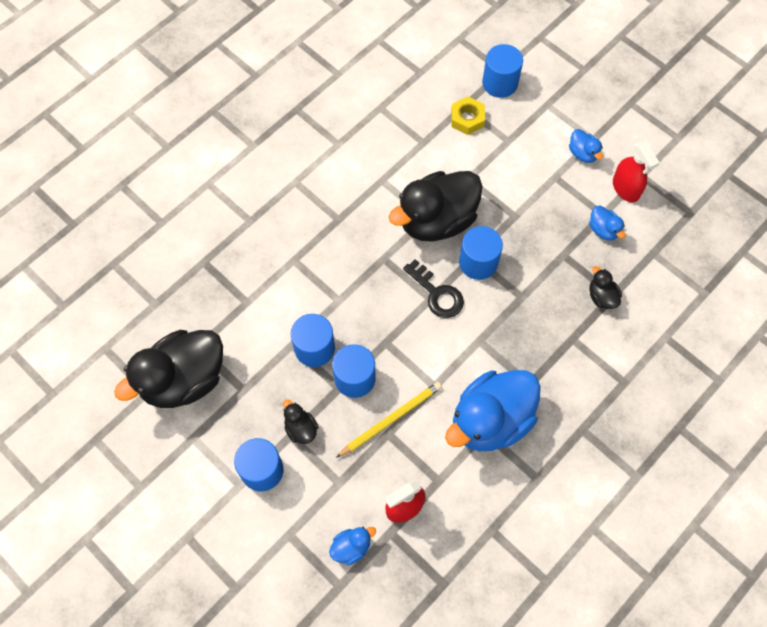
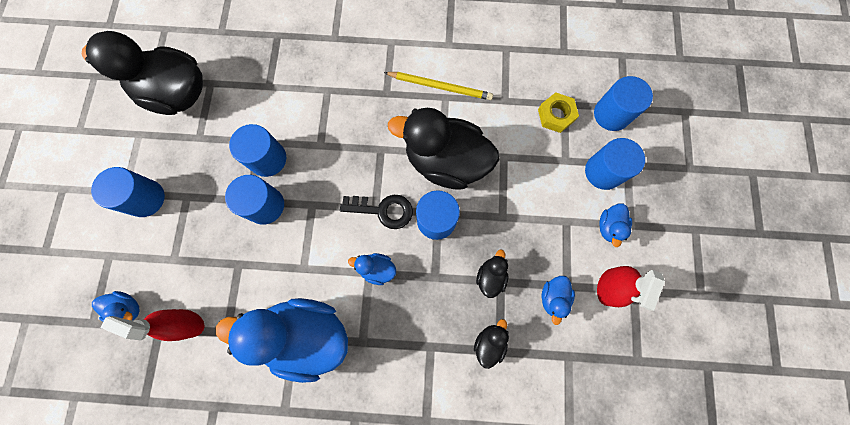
camera: 50 degrees right, 10 degrees up
(301, 428) = (197, 199): black duck -> black duck (490, 276)
(391, 419) = (251, 257): yellow pencil -> yellow pencil (440, 87)
(437, 294) = (383, 210): black key -> black key turned 90 degrees counterclockwise
(481, 332) = (377, 269): none -> blue duck
(539, 124) = (603, 171): none -> blue cylinder

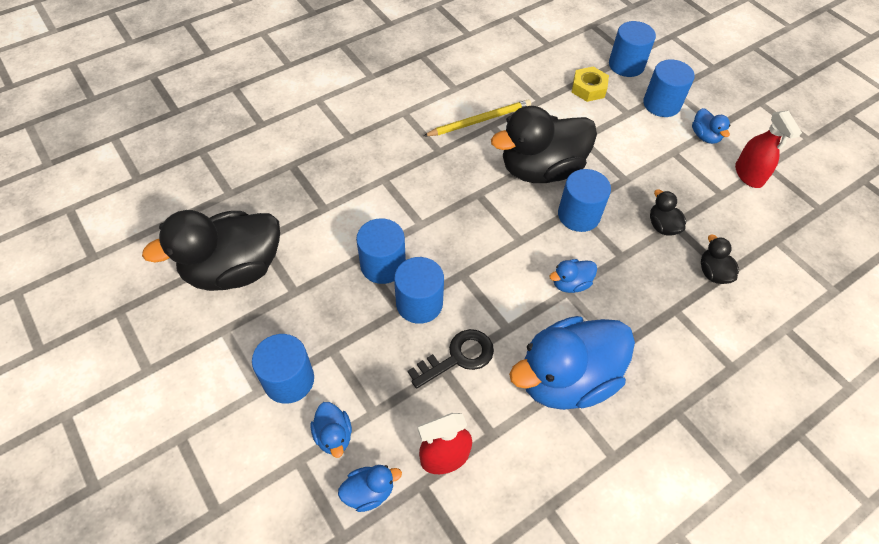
camera: 40 degrees left, 20 degrees down
(383, 210) = (528, 237): black key -> black key (458, 357)
(553, 297) = (721, 208): blue duck -> blue duck (334, 436)

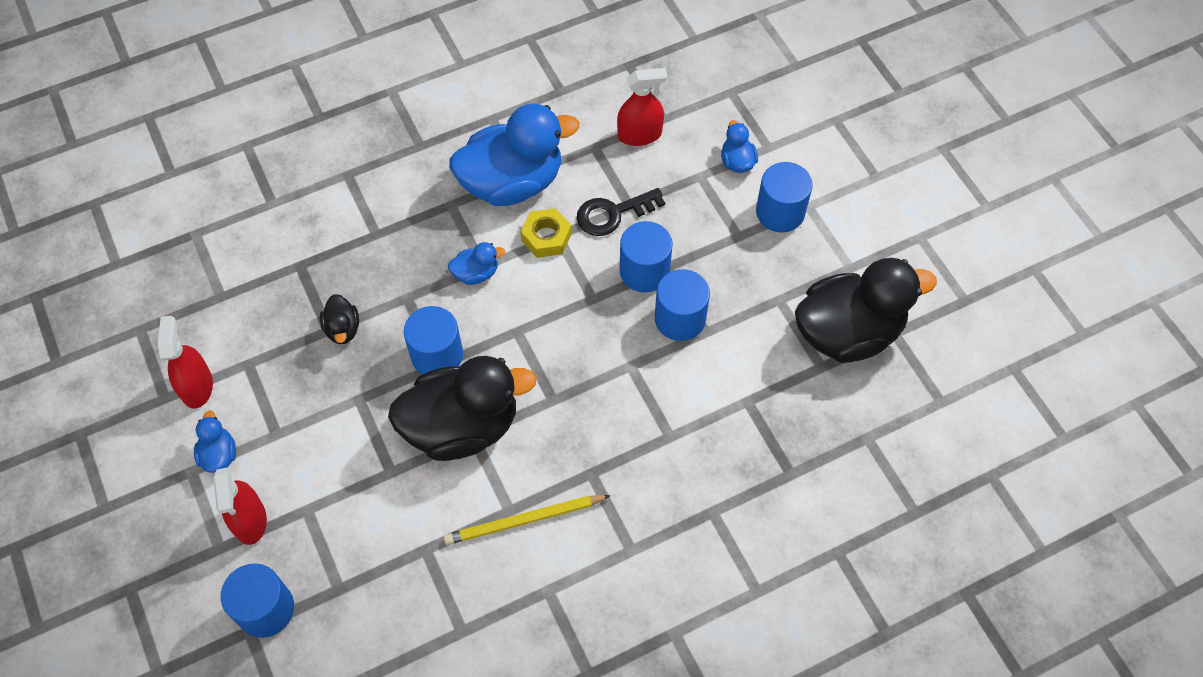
camera: 170 degrees left, 5 degrees up
(369, 492) = (707, 118): blue duck -> none
(588, 88) = (345, 565): yellow nut -> yellow nut (546, 237)
(661, 104) = (250, 520): blue cylinder -> red spray bottle
(713, 273) = (314, 267): black duck -> none

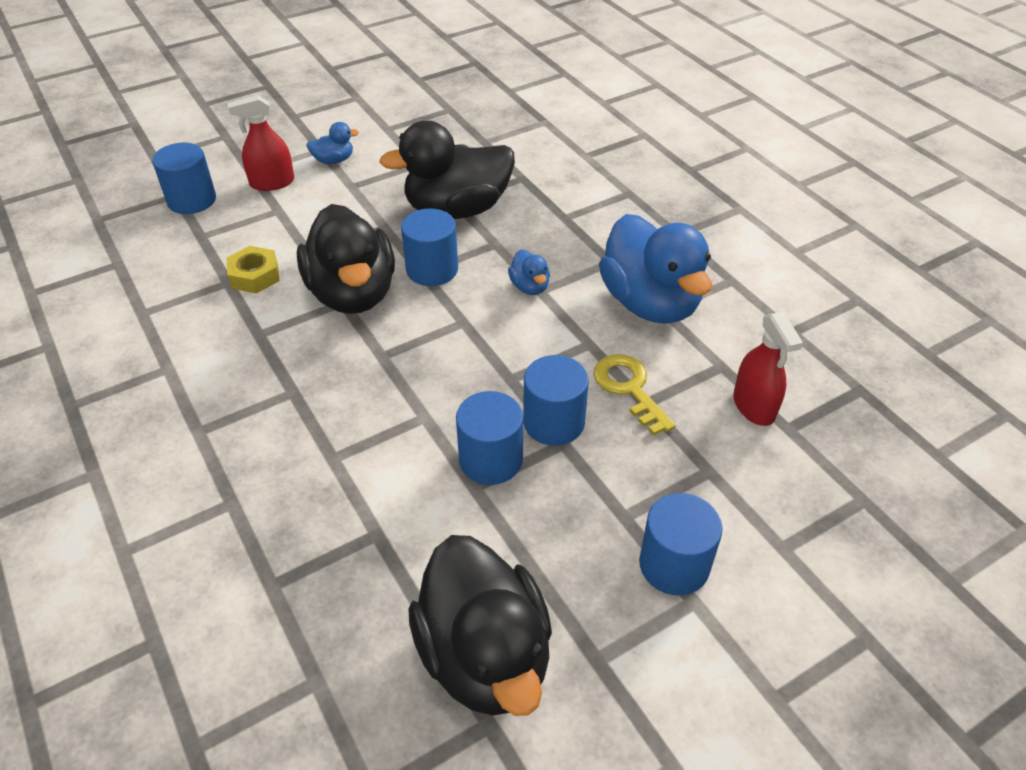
camera: 85 degrees right, 15 degrees down
(197, 387) = (397, 142): red spray bottle -> none
(343, 329) = (457, 209): black duck -> black duck, size x2.34
(524, 520) = (246, 345): yellow pencil -> none
(546, 237) = (585, 335): yellow nut -> yellow nut (254, 276)
(613, 214) = (629, 389): black key -> yellow key
(737, 162) = (745, 511): blue duck -> none

